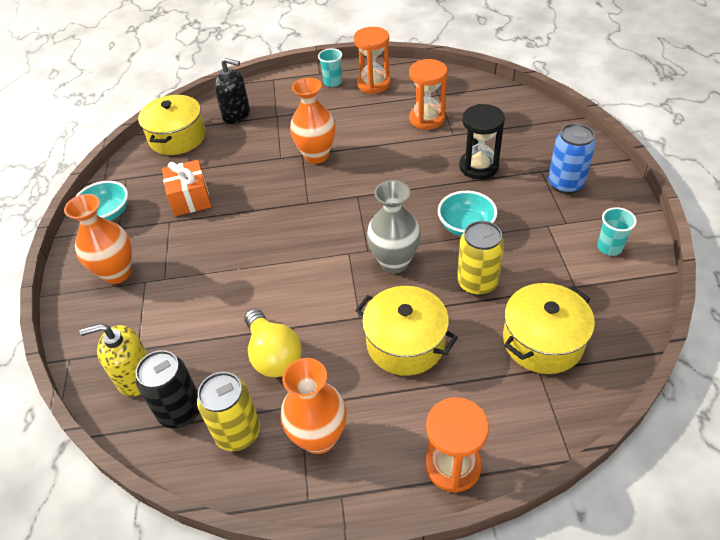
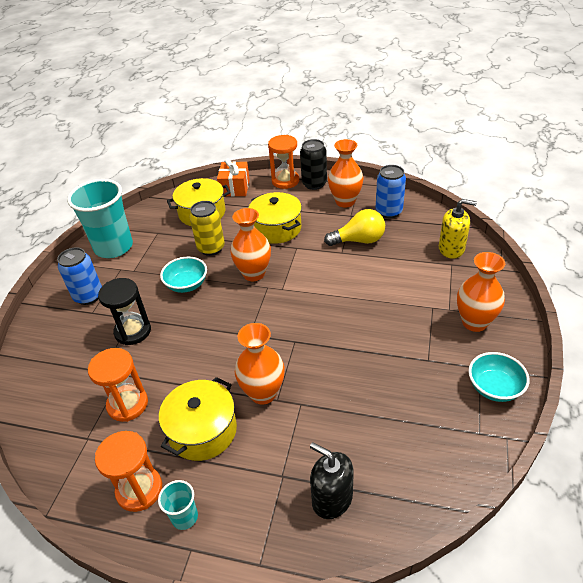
camera: 160 degrees left, 5 degrees down
(177, 137) = (416, 482): yellow pot -> yellow pot (202, 430)
(180, 411) = (421, 227): black can -> black can (314, 184)
(190, 198) = (405, 380): orange gift -> orange gift (235, 188)
(238, 433) = (389, 212): yellow can -> blue can
(273, 355) = (359, 240): yellow light bulb -> yellow light bulb turned 90 degrees clockwise
(394, 262) = (254, 274): grey vase -> orange vase
(609, 247) = (113, 247): turquoise cup -> turquoise cup, size x2.25

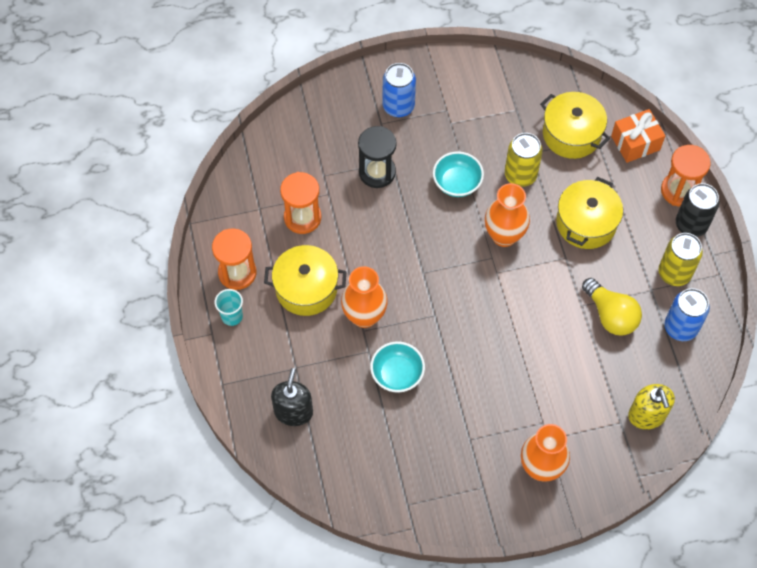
camera: 60 degrees right, 20 degrees up
(113, 247) = (473, 83): turquoise cup -> none
(345, 201) = (674, 273): orange vase -> yellow can
(494, 388) = (464, 505): turquoise bowl -> turquoise bowl (397, 374)

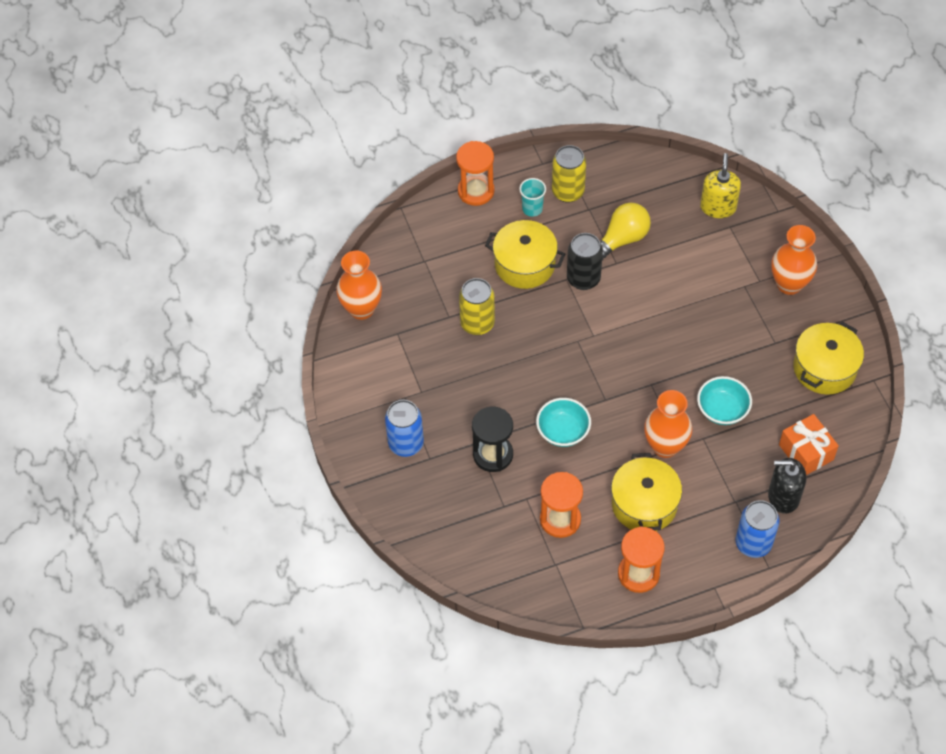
camera: 95 degrees left, 5 degrees down
(232, 316) = (690, 571): turquoise cup -> turquoise cup (532, 209)
(457, 183) = (495, 379): turquoise bowl -> turquoise bowl (563, 431)
(504, 236) = (551, 332): orange vase -> orange vase (361, 309)
(571, 134) = (422, 282): yellow pot -> yellow pot (824, 368)
(635, 143) = (425, 228): orange gift -> orange gift (806, 452)
(647, 415) = (718, 207): yellow soap dispenser -> yellow soap dispenser turned 60 degrees counterclockwise
(680, 327) = (624, 185): blue can -> blue can (753, 543)
(691, 225) = (513, 180): black can -> black can (583, 279)

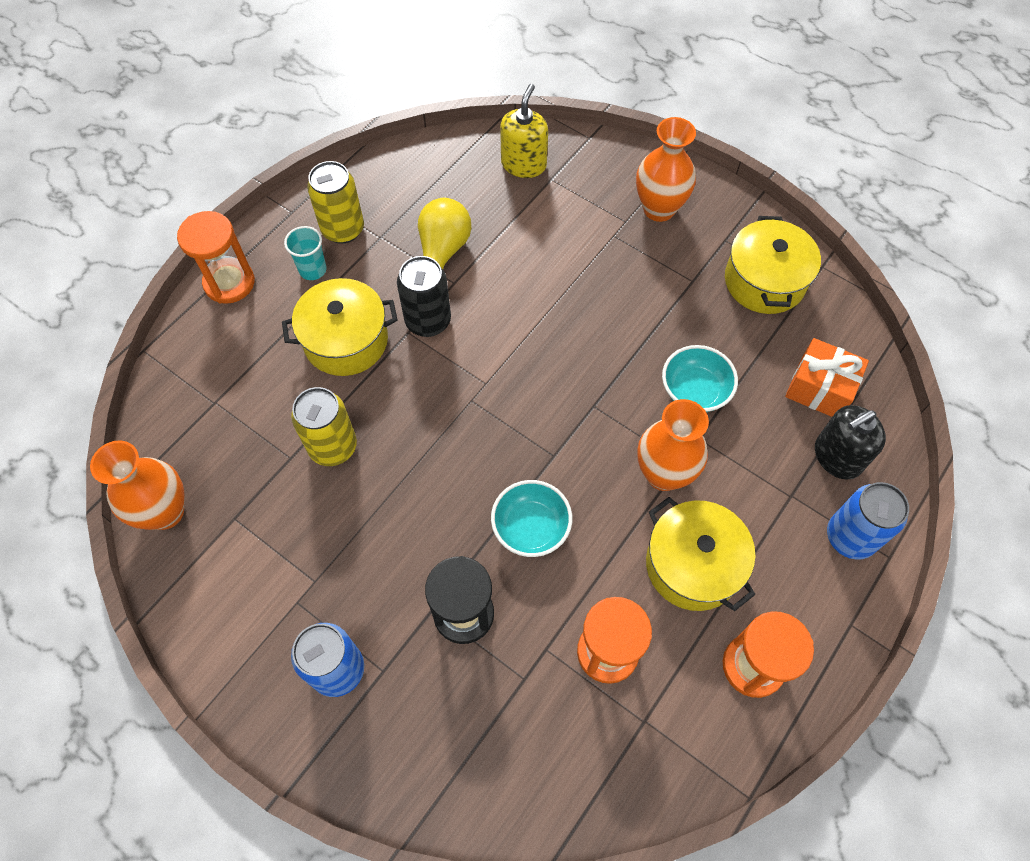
camera: 35 degrees left, 5 degrees up
(718, 207) = (523, 164): yellow soap dispenser -> yellow soap dispenser turned 45 degrees clockwise

